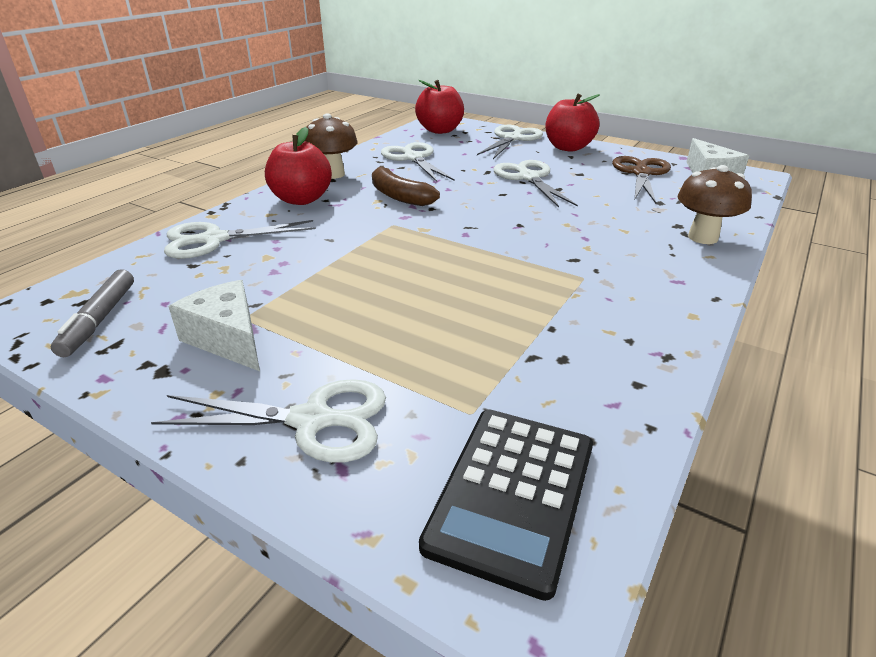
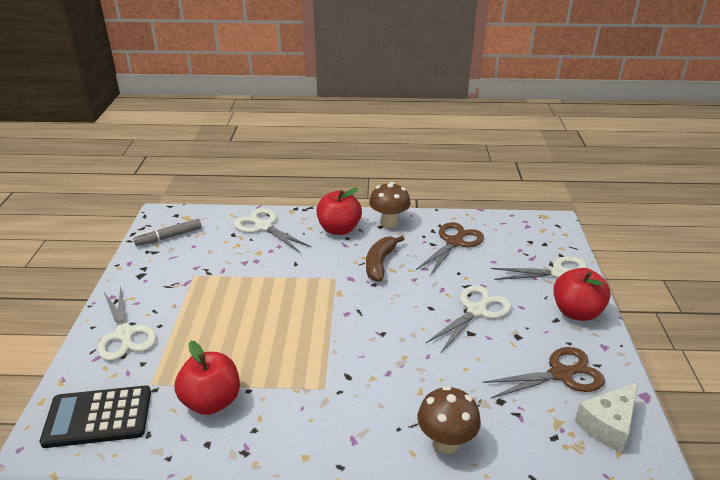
camera: 60 degrees right, 0 degrees up
(228, 339) = (173, 280): white cheese -> none
(413, 158) = (455, 242): white scissors -> brown scissors
(440, 130) = (531, 231): red apple -> red apple (211, 401)

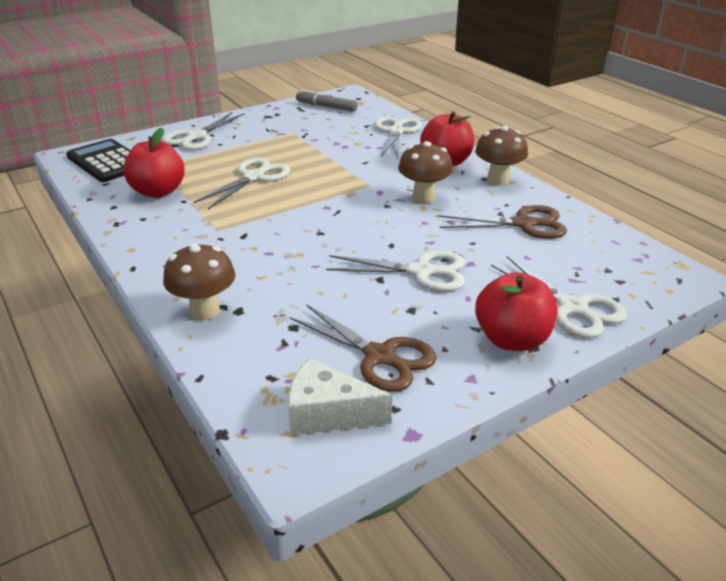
camera: 55 degrees right, 0 degrees up
(253, 331) = (254, 177): none -> white scissors
(380, 263) = (423, 197): brown banana -> brown mushroom

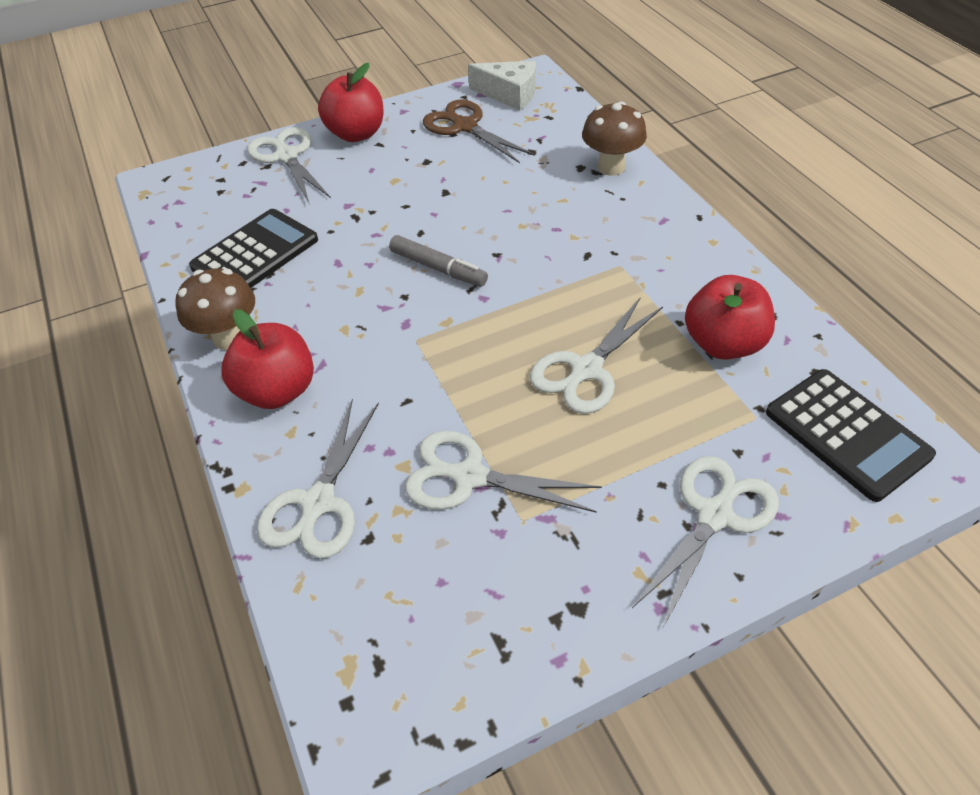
camera: 170 degrees left, 15 degrees up
(326, 107) = (436, 650): grey marker -> grey marker (438, 268)
(422, 272) = (401, 197): white scissors -> white scissors (468, 476)
(423, 197) = (350, 307): brown mushroom -> none
(524, 224) = (255, 253): brown scissors -> black calculator

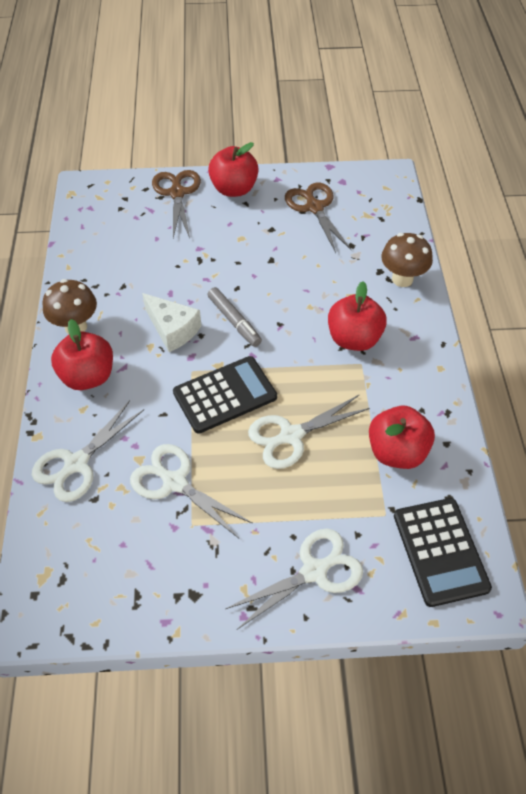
camera: 20 degrees right, 5 degrees up
(255, 253) = (120, 267): black calculator -> black calculator (225, 395)
(286, 156) = (177, 193): white scissors -> brown scissors
(509, 95) = (363, 189): white cheese -> white cheese (172, 329)
(595, 242) = (354, 339): none -> red apple

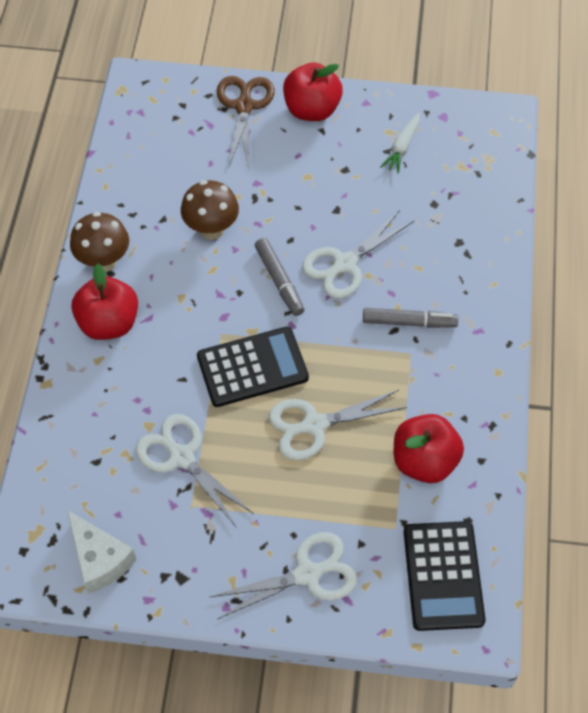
camera: 10 degrees right, 5 degrees up
(76, 464) = (82, 420): white scissors -> white scissors (344, 264)
(172, 329) = (209, 281): white cheese -> white cheese (100, 559)
(314, 207) = (402, 147): brown scissors -> white carrot
(354, 339) = (409, 322): red apple -> grey marker
(402, 279) = (483, 256): brown mushroom -> brown mushroom (211, 229)

